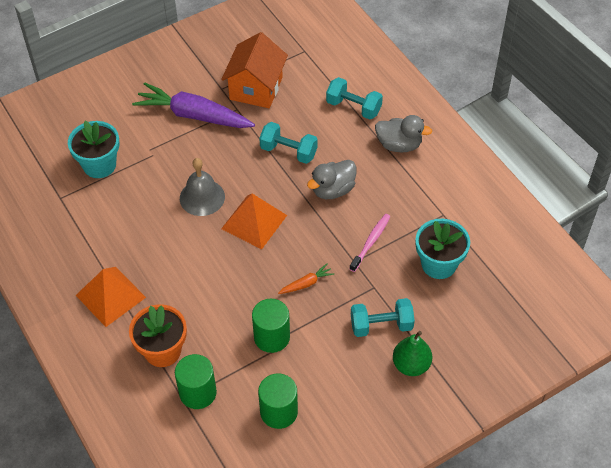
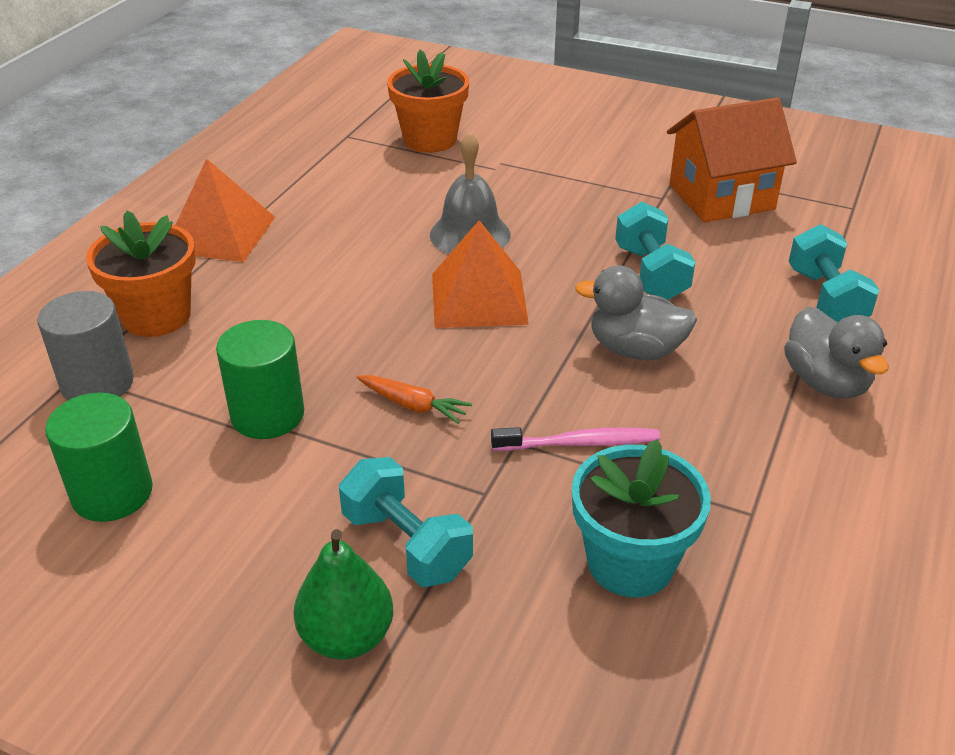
camera: 55 degrees right, 15 degrees down
(99, 165) = (430, 139): turquoise flower pot -> orange flower pot
(193, 115) = (602, 170): purple carrot -> none
(198, 392) = (97, 383): green cylinder -> grey cylinder

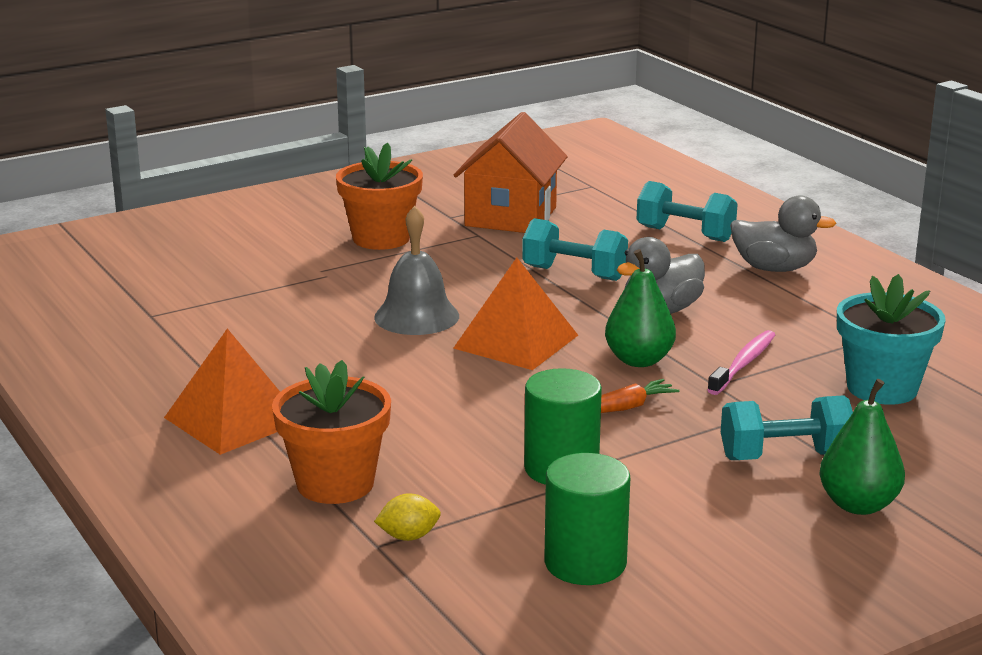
camera: 55 degrees left, 15 degrees down
(97, 383) = (408, 536): grey cylinder -> yellow lemon
(430, 139) = (228, 284): orange flower pot -> orange flower pot (381, 238)
(516, 377) = (639, 360): none -> green pear

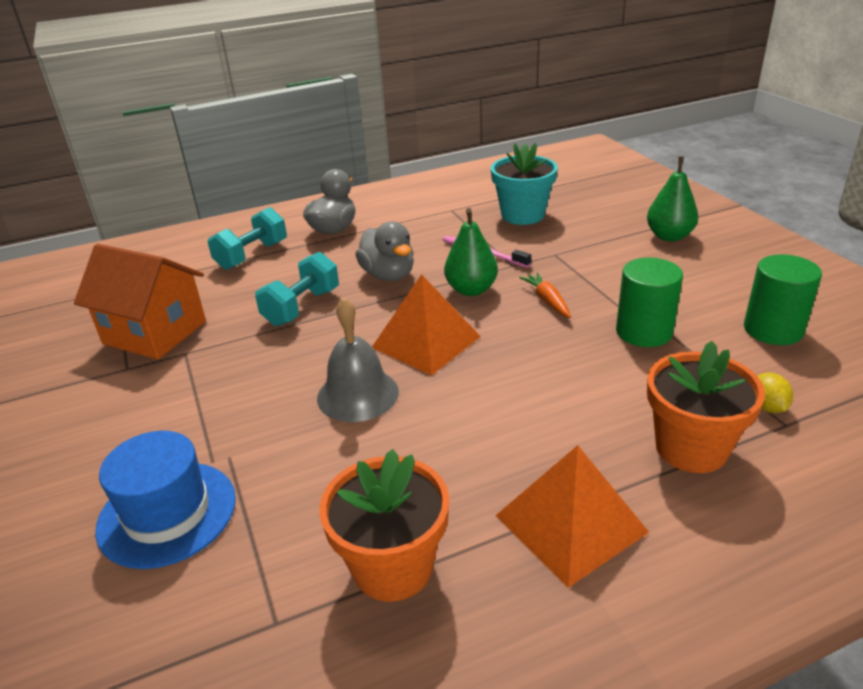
camera: 80 degrees left, 10 degrees up
(261, 264) = (167, 513): none -> blue hat
(381, 238) = (152, 415): orange flower pot -> orange flower pot (393, 567)
(784, 456) = (614, 251): turquoise dumbbell -> none

